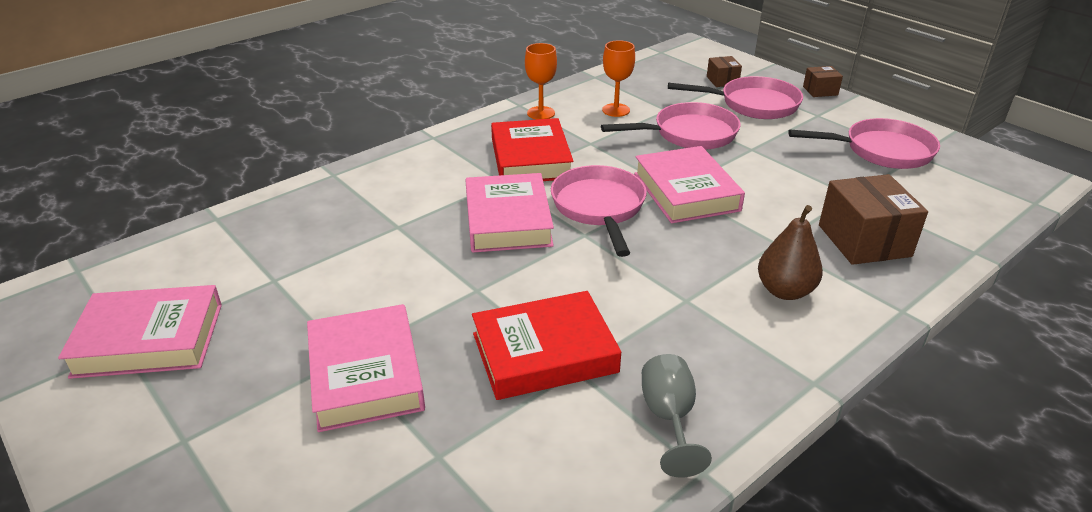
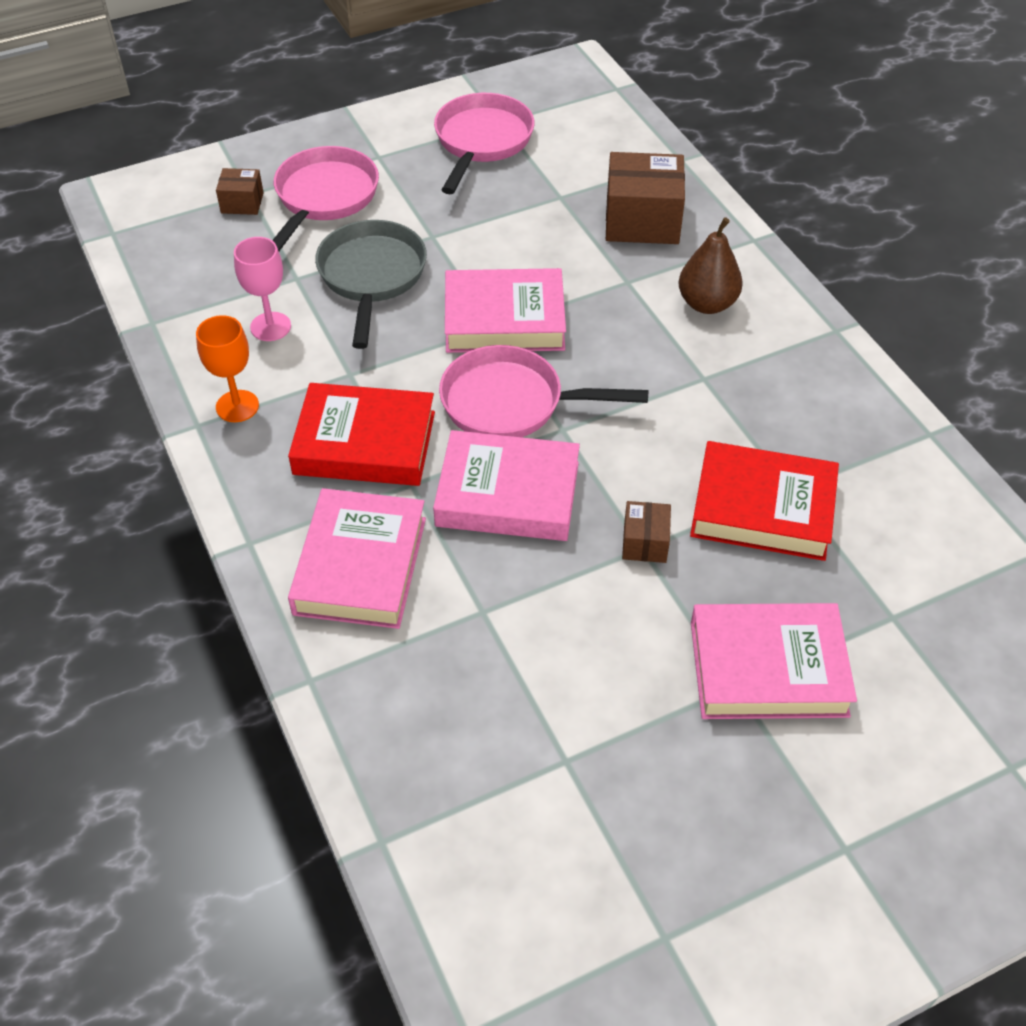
camera: 75 degrees left, 15 degrees up
(149, 339) = (660, 906): pink book -> pink book (360, 565)
(544, 353) = (762, 508): red book -> red book turned 75 degrees counterclockwise
(616, 110) = (270, 327): orange goblet -> pink goblet
(669, 418) = (866, 438): grey goblet -> none
(689, 134) = (372, 276): pink pan -> grey pan
(820, 91) = (319, 132): brown box -> brown box (645, 542)

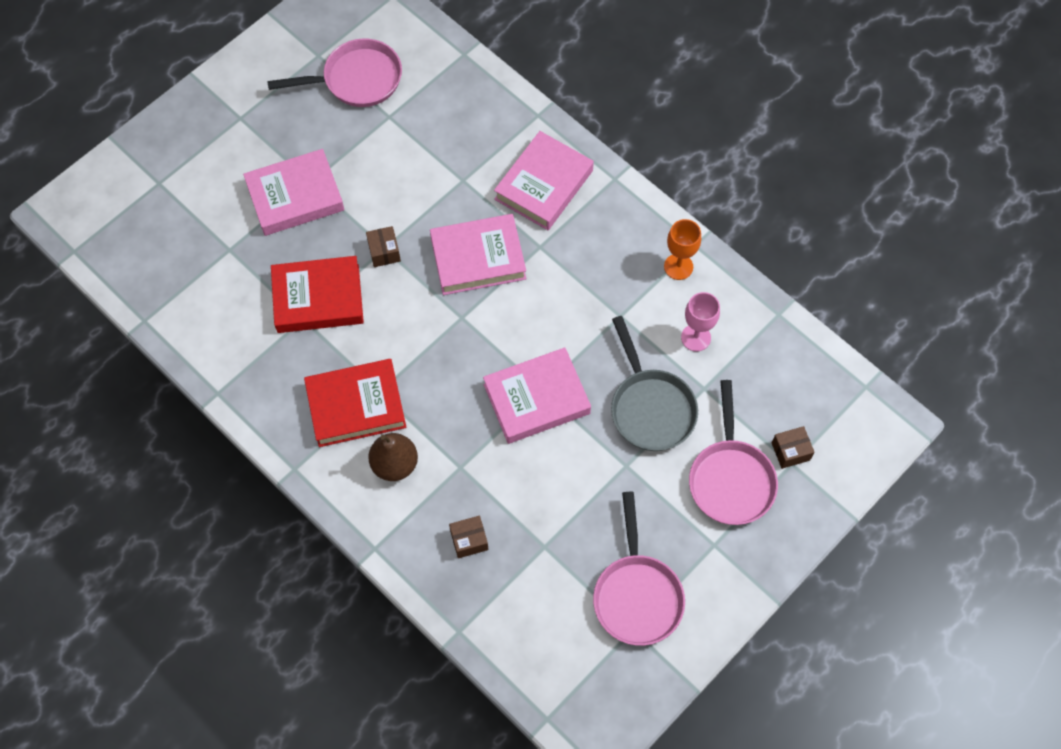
camera: 160 degrees right, 15 degrees up
(360, 565) = (544, 185): pink book -> pink book turned 45 degrees clockwise
(364, 443) = (583, 266): red book -> red book (356, 406)
(510, 403) = (503, 327): pink pan -> pink pan (357, 79)
(642, 220) = (469, 540): brown box -> brown box, size x0.52

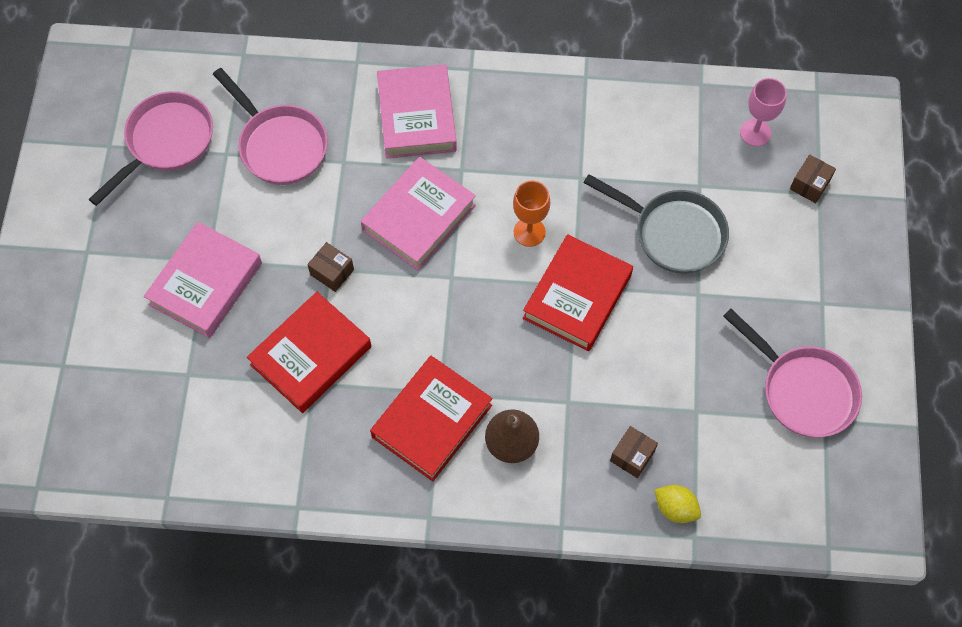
camera: 40 degrees left, 0 degrees up
(464, 601) = (675, 508): none -> yellow lemon
(536, 399) = (577, 297): pink book -> red book
(678, 266) = (589, 103): orange goblet -> orange goblet (529, 232)
(696, 337) = (655, 150): pink goblet -> pink goblet (755, 132)
(730, 479) = (786, 241): pink pan -> pink pan (280, 145)

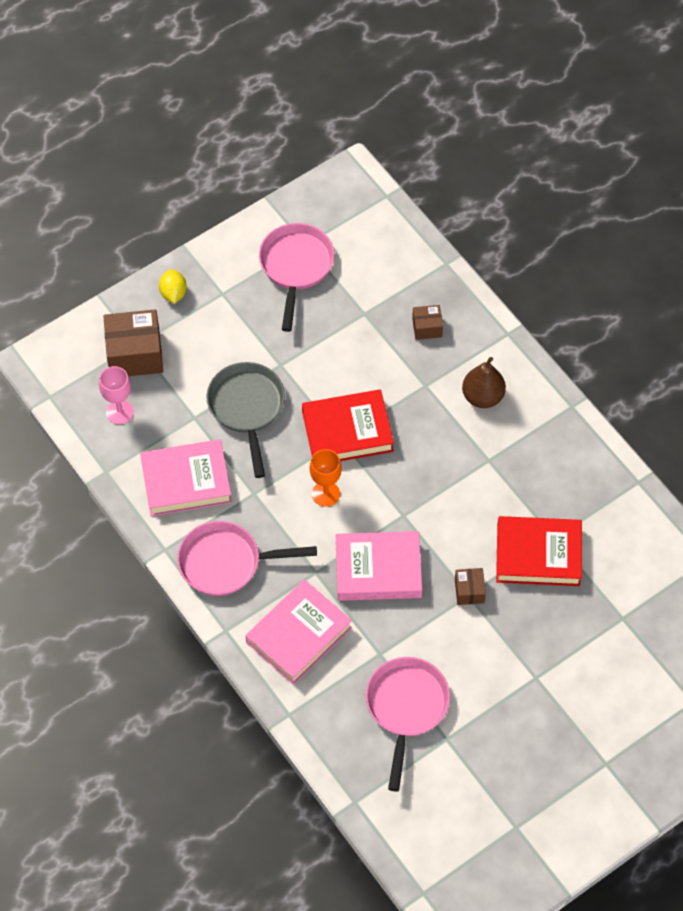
camera: 130 degrees left, 5 degrees down
(166, 142) = (476, 789): pink pan -> pink pan (226, 562)
(206, 284) = (553, 663): pink book -> pink book (186, 481)
(431, 421) = (512, 451): red book -> none
(675, 508) = (438, 284): yellow lemon -> yellow lemon (173, 293)
(809, 184) = (135, 354): brown box -> brown box, size x1.93

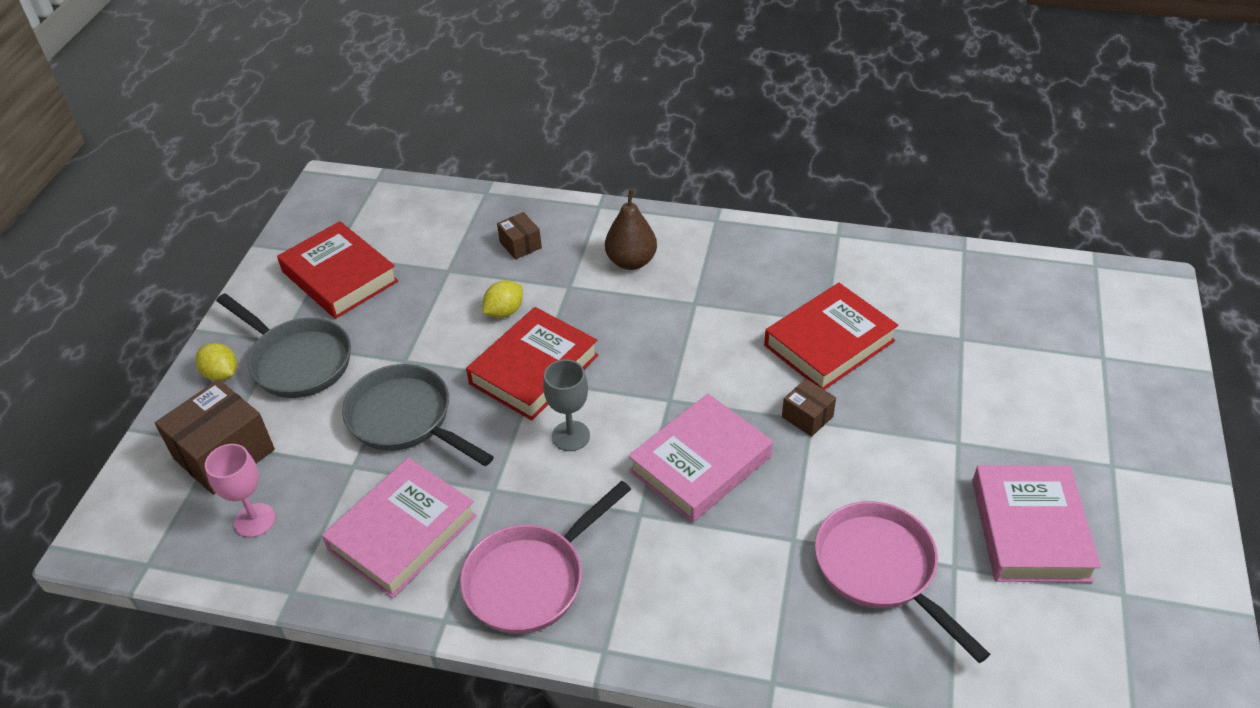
camera: 40 degrees left, 15 degrees down
(221, 317) = (297, 361): none -> grey pan
(296, 267) = (339, 276): pink pan -> red book
(298, 635) = (690, 589): pink book -> pink book (1029, 530)
(325, 494) = (571, 436): orange goblet -> grey goblet
(369, 374) = (504, 311): none -> yellow lemon
(427, 327) = (520, 245): brown box -> brown box turned 75 degrees counterclockwise

